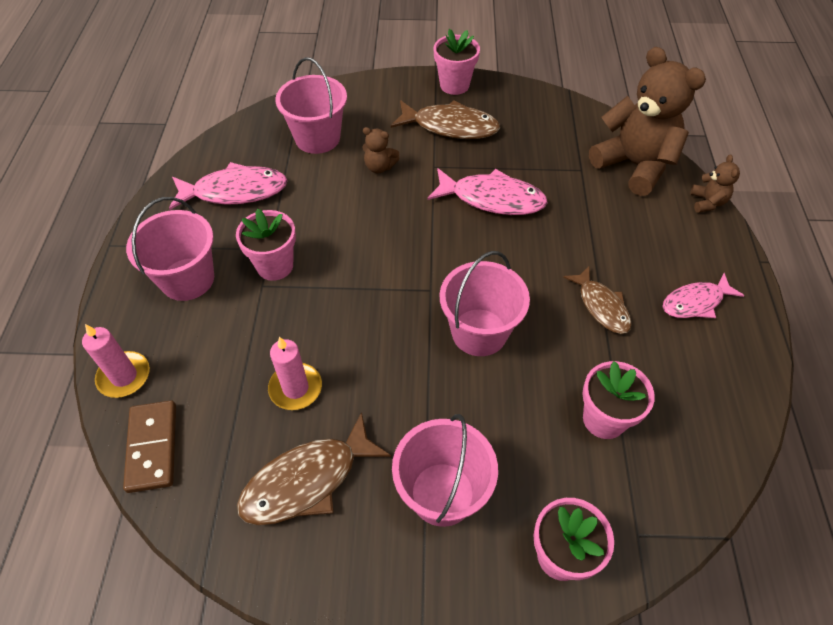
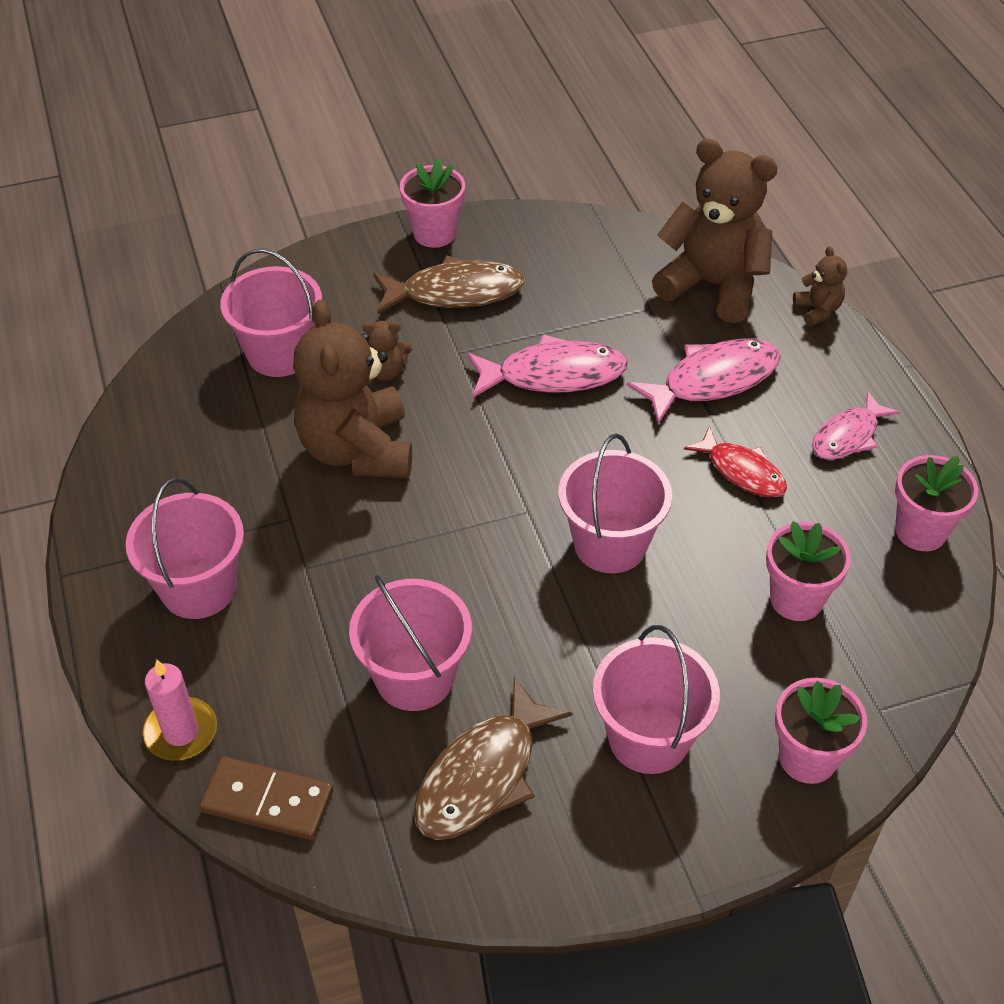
camera: 20 degrees left, 5 degrees down
(152, 447) = (267, 801): brown domino -> brown domino turned 45 degrees counterclockwise
(235, 191) = (202, 456): pink fish -> pink fish (713, 380)
(275, 266) = (309, 537): pink flower pot -> pink flower pot (920, 531)
(295, 388) = (414, 677): pink candle -> pink bucket
(335, 215) = (357, 450): none -> brown teddy bear
(601, 306) = (742, 471): brown fish -> red fish

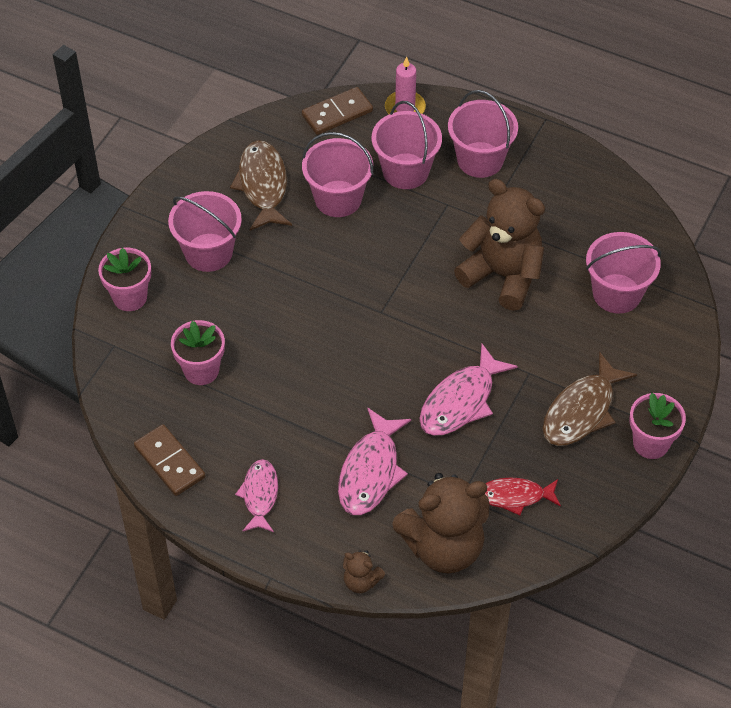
camera: 135 degrees right, 5 degrees up
(385, 371) = (550, 329): brown teddy bear -> none
(610, 544) = (321, 327): pink bucket -> pink bucket (405, 171)
(742, 471) = (296, 423): red fish -> red fish (515, 496)
(920, 531) = (169, 462): pink flower pot -> brown domino

